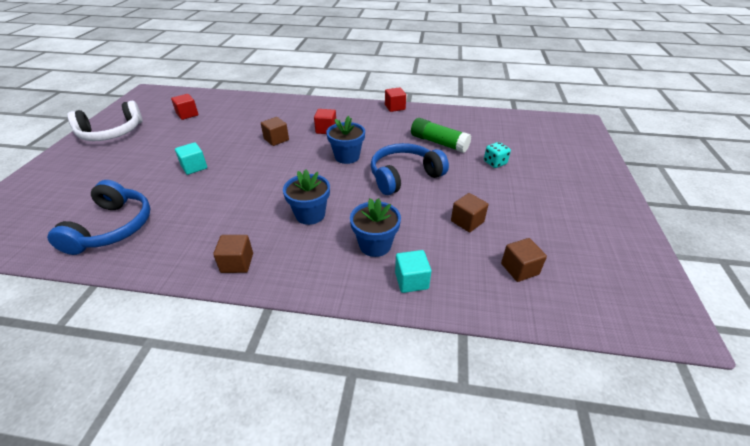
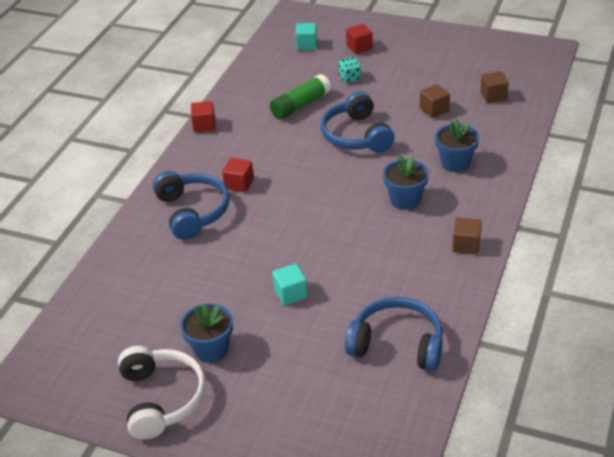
camera: 75 degrees left, 0 degrees up
(187, 114) = (136, 319): red cube -> red cube (359, 47)
(276, 139) = (248, 226): brown cube -> none
(293, 117) = (192, 212): none -> blue headphones
(347, 156) = (307, 171): blue flower pot -> blue flower pot (211, 349)
(411, 280) = (499, 148): turquoise cube -> turquoise cube (306, 45)

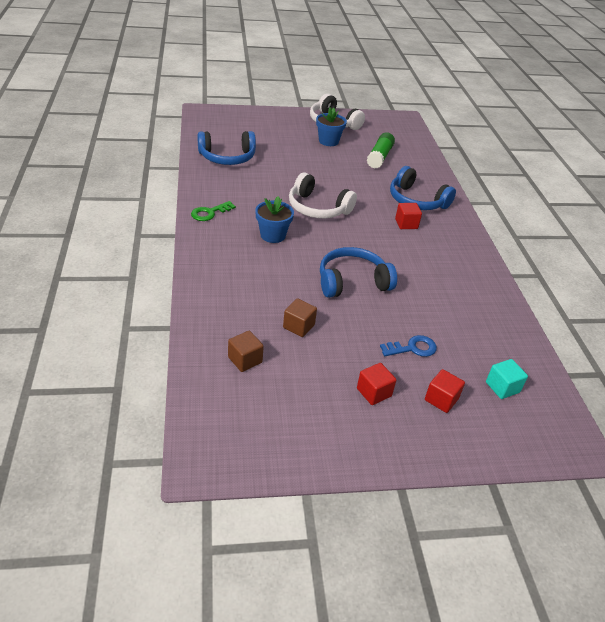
camera: 145 degrees right, 0 degrees up
(204, 125) = (487, 264): red cube -> red cube (374, 392)
(291, 293) = (308, 169): turquoise cube -> none
(300, 105) = (429, 303): green glue stick -> green glue stick (379, 157)
(326, 225) = (317, 208): none -> white headphones
(350, 78) = (412, 348): turquoise dice -> blue key
(356, 135) = (352, 282): blue headphones -> blue headphones turned 60 degrees counterclockwise
(455, 163) = (248, 273): blue flower pot -> none
(466, 245) = (209, 213): brown cube -> green key

